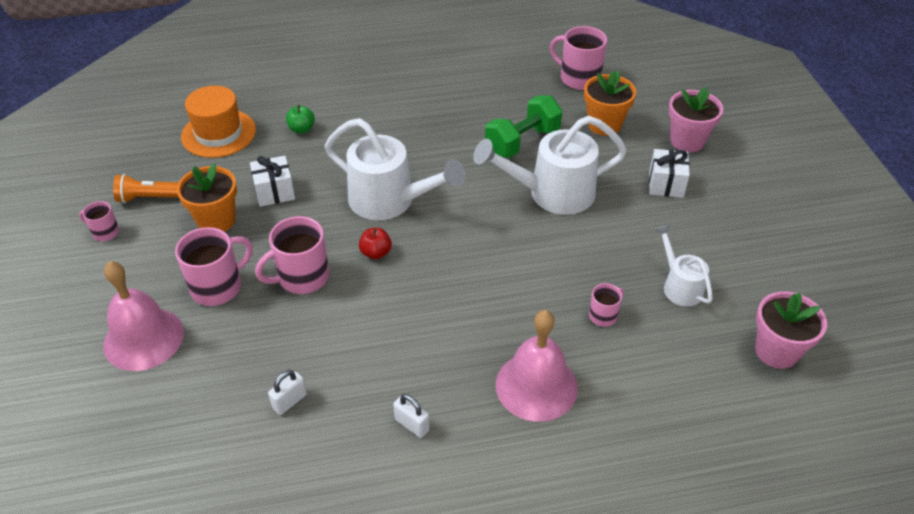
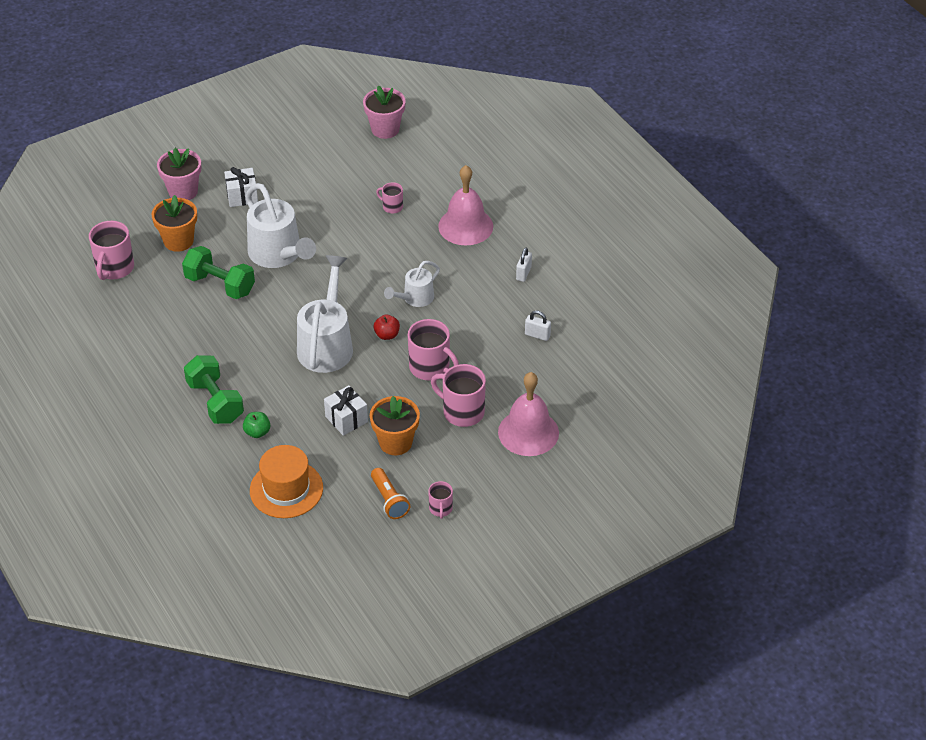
camera: 110 degrees left, 0 degrees up
(359, 110) = (215, 401): none -> green dumbbell
(679, 285) = (347, 176): white watering can -> white watering can (414, 299)

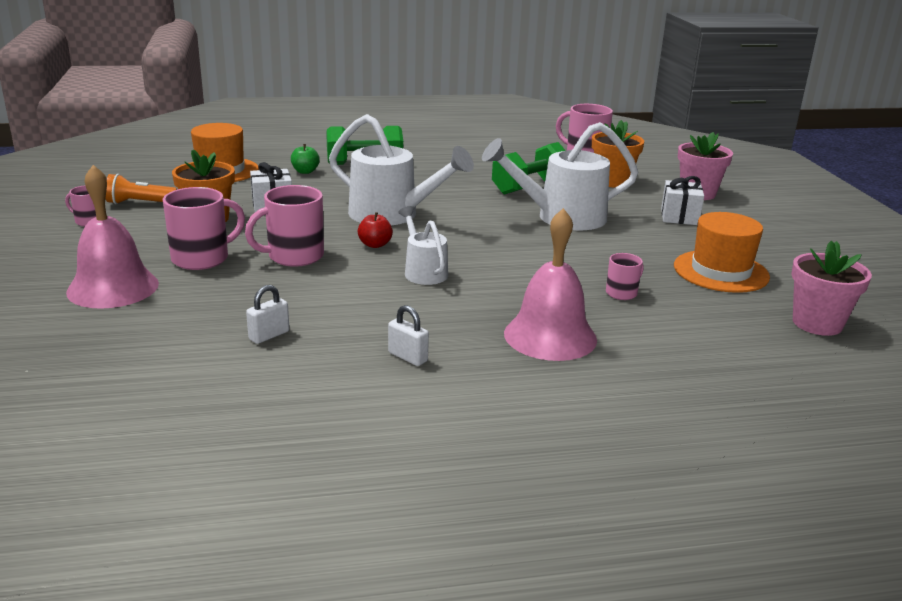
camera: 110 degrees right, 20 degrees down
(333, 169) = (721, 271): none -> orange hat

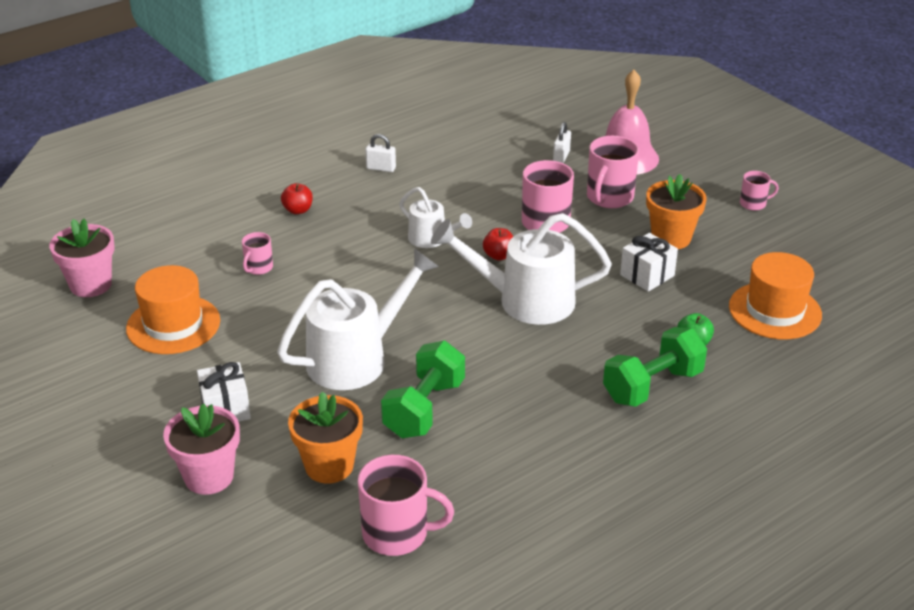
camera: 155 degrees right, 10 degrees up
(140, 203) = (757, 237): orange flashlight -> none
(269, 335) = (480, 156): white padlock -> white padlock (561, 157)
(550, 336) = (298, 210): pink bell -> red apple

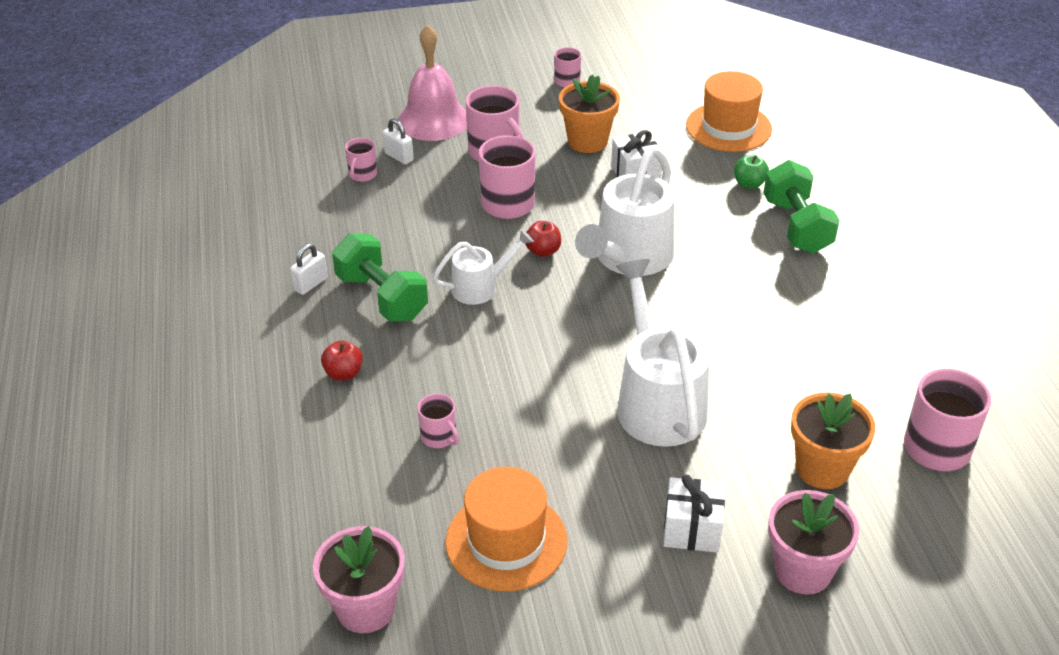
camera: 65 degrees left, 5 degrees up
(424, 409) = (763, 376): green dumbbell -> green dumbbell (382, 297)
(524, 149) = (362, 175): none -> pink mug

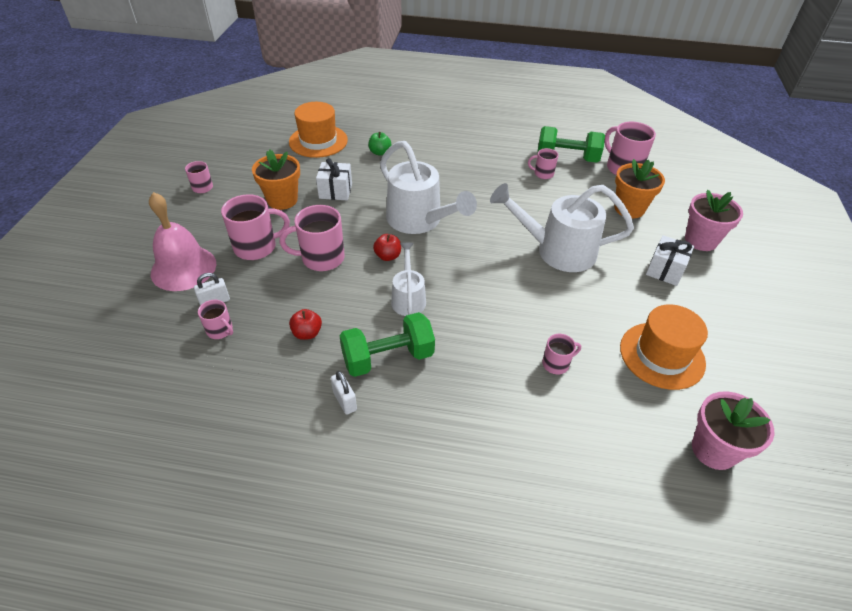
camera: 70 degrees left, 5 degrees up
(343, 373) = (467, 404): red apple -> red apple (307, 333)
(796, 226) = (430, 150): green dumbbell -> green dumbbell (567, 158)
(836, 353) = (543, 174): none -> pink mug

